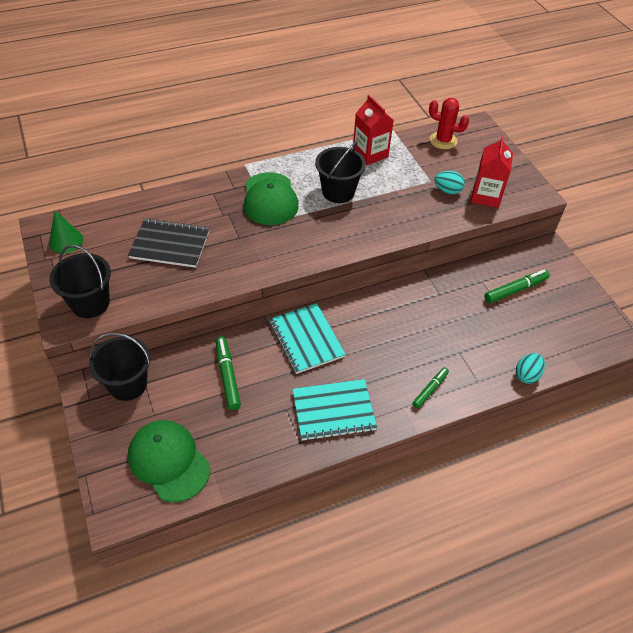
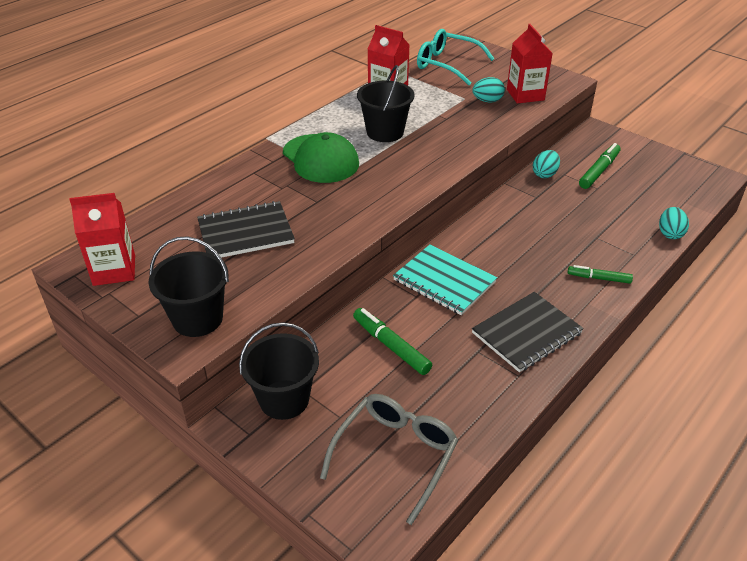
camera: 25 degrees left, 10 degrees down
(66, 241) = (114, 270): green cone -> red carton
(169, 461) = (396, 455): green cap -> grey glasses
(333, 411) = (526, 333): turquoise notebook -> black notebook
(430, 390) = (599, 278): green marker -> green marker turned 90 degrees counterclockwise
(443, 141) = (447, 64): red cactus -> turquoise glasses
(465, 274) = (544, 174): none -> turquoise egg

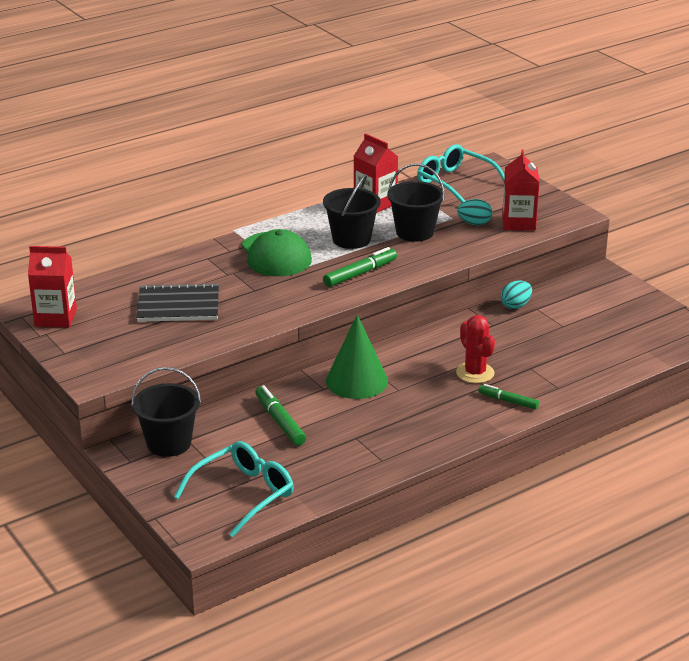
camera: 15 degrees right, 10 degrees down
(197, 319) = (111, 362): black bucket -> black bucket (414, 232)
(396, 455) = (244, 494): grey glasses -> turquoise glasses
(444, 281) = (356, 381): turquoise notebook -> green cone
(526, 333) = (409, 431): black notebook -> none
(550, 252) = (475, 373): none -> red cactus
(598, 171) = (575, 311): green marker -> green marker (360, 273)
(670, 233) = (609, 376): turquoise egg -> none

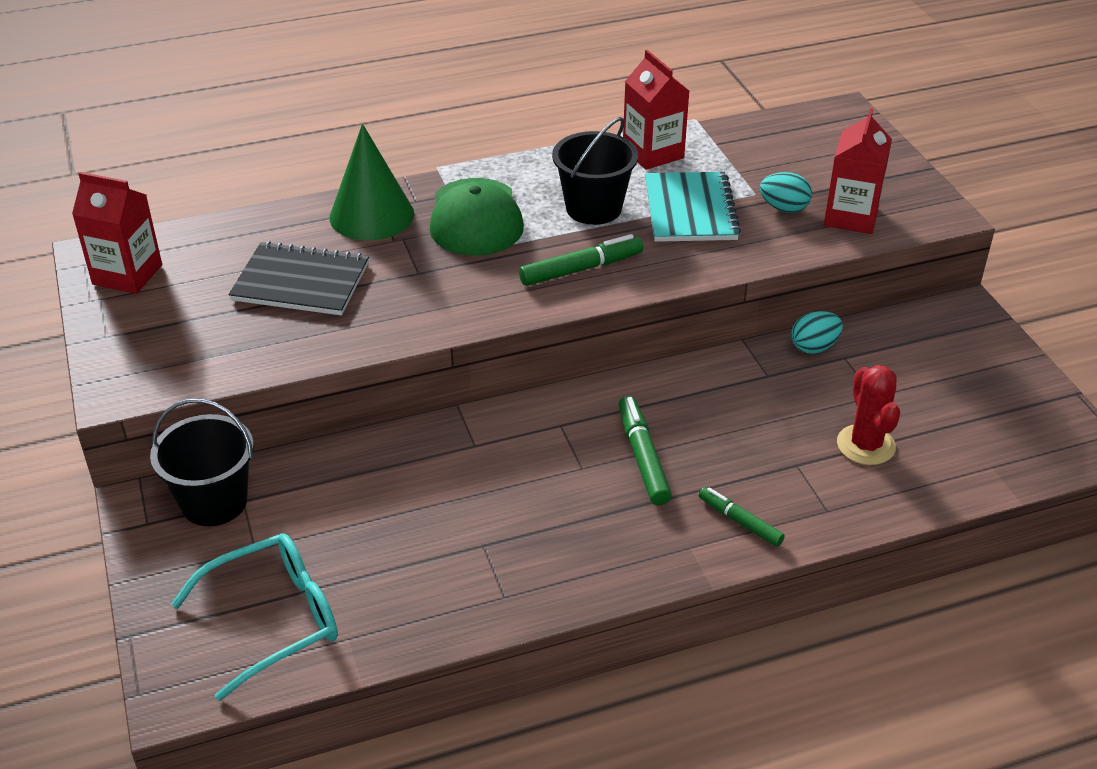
camera: 15 degrees right, 10 degrees up
(280, 421) = (386, 493): green marker -> green marker (642, 457)
(356, 381) = (527, 440): green cone -> green cone (371, 215)
(414, 232) = (690, 210): black bucket -> turquoise notebook
(454, 182) = (781, 134): turquoise glasses -> none
(475, 373) = (708, 459): red cactus -> red cactus (865, 445)

